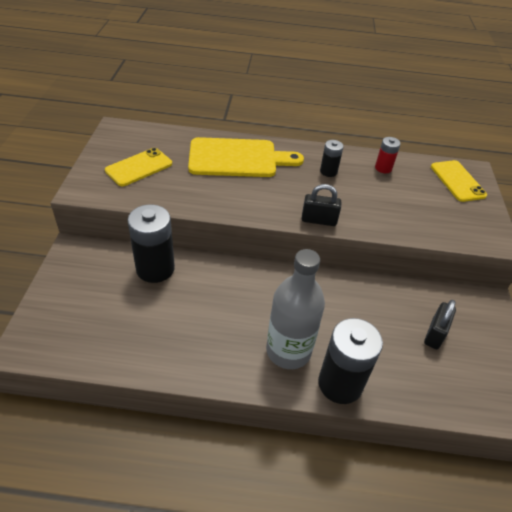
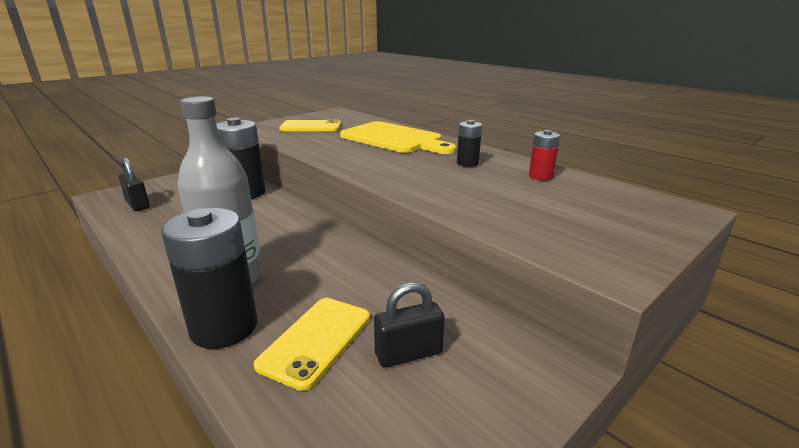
camera: 45 degrees right, 20 degrees down
(319, 220) = (392, 183): black padlock -> black padlock (137, 204)
(457, 181) = (640, 210): yellow phone -> yellow phone (316, 340)

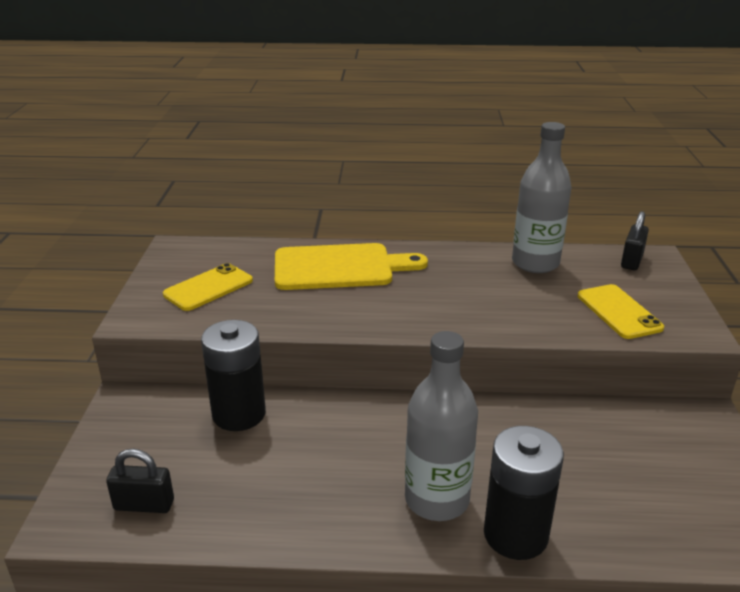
camera: 45 degrees left, 5 degrees up
(316, 340) = (583, 495): yellow phone -> yellow phone (618, 312)
(408, 353) = (639, 462): black padlock -> black padlock (631, 261)
(467, 163) = (463, 273): black battery -> none
(540, 176) = (535, 263): red battery -> grey bottle

